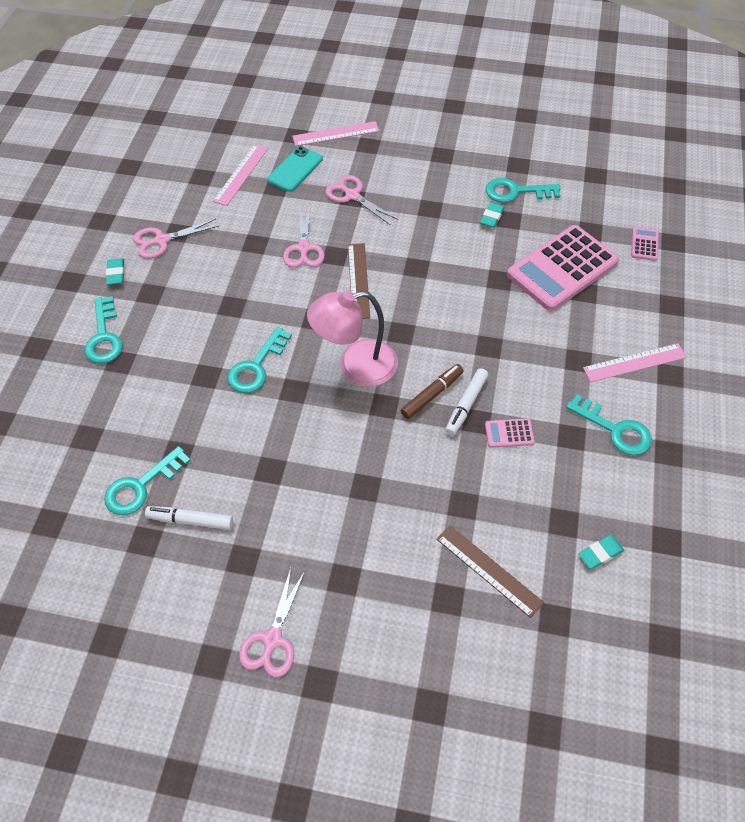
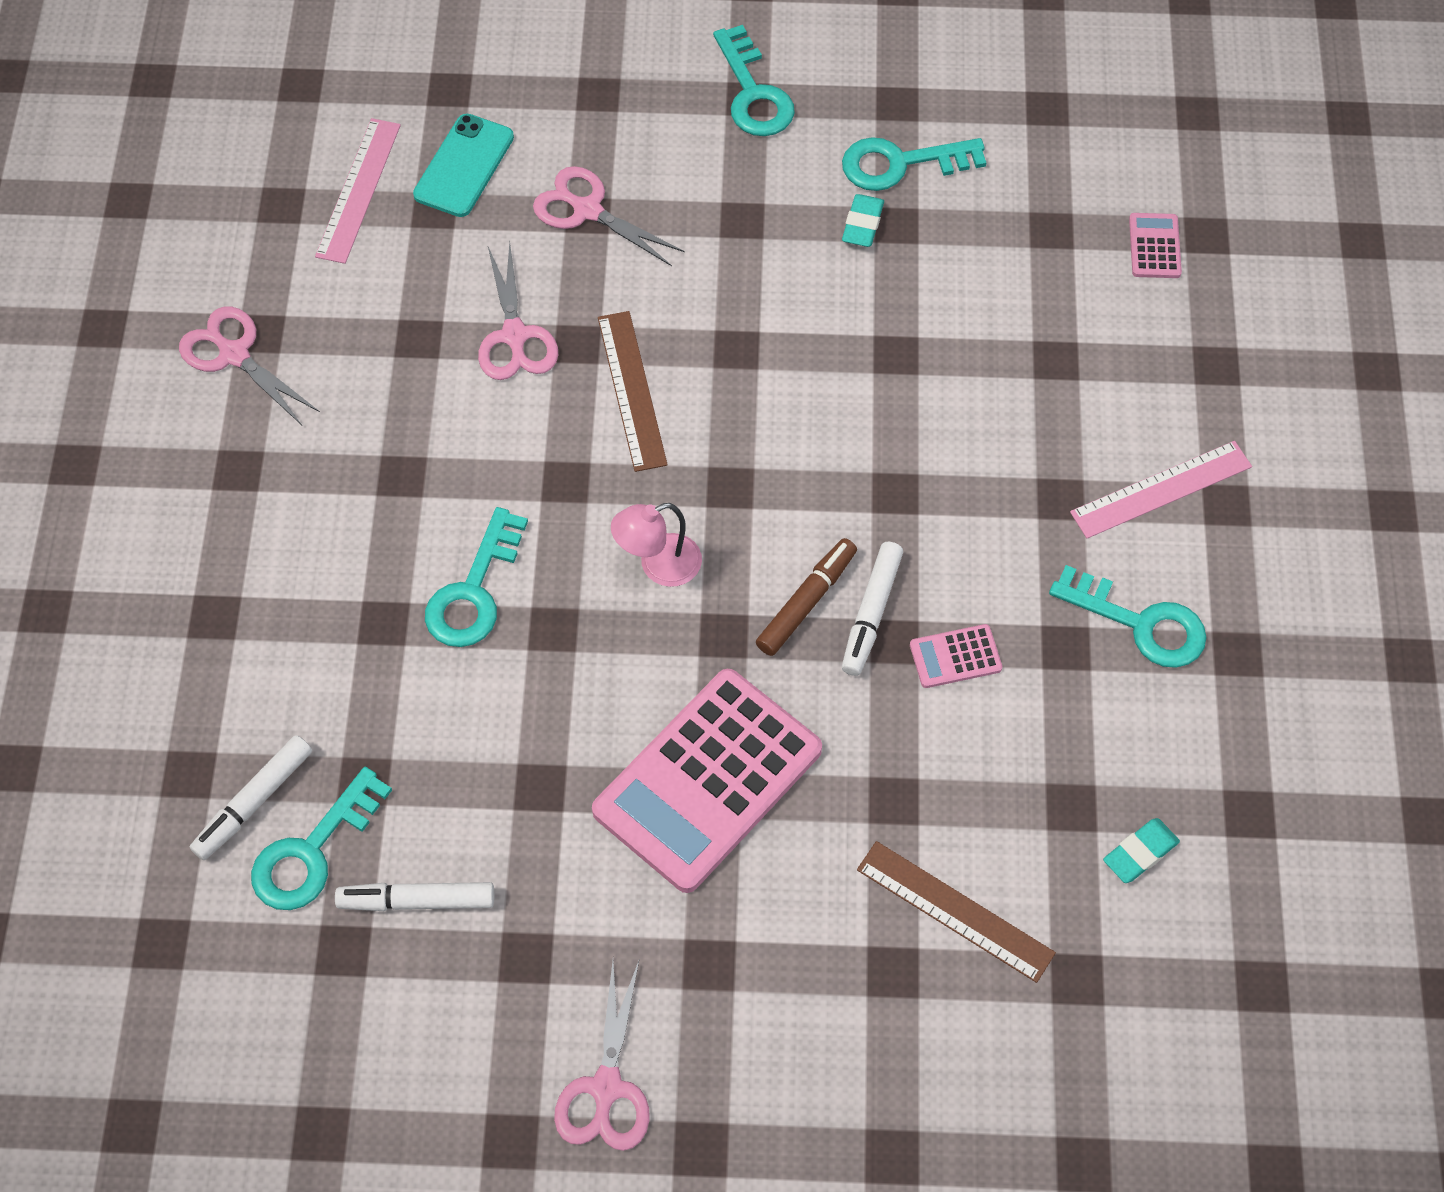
camera: 10 degrees left, 5 degrees up
(104, 337) = (171, 571): turquoise key -> turquoise key (753, 93)
(116, 274) = (161, 437): turquoise eraser -> none
(116, 456) = (253, 802): none -> white marker
(162, 240) = (234, 354): pink scissors -> pink scissors turned 75 degrees clockwise
(335, 134) = (529, 76): pink ruler -> none
(356, 366) = (658, 566): pink lamp -> pink lamp, size x0.56
(562, 268) = (1008, 316): pink calculator -> pink calculator (707, 780)

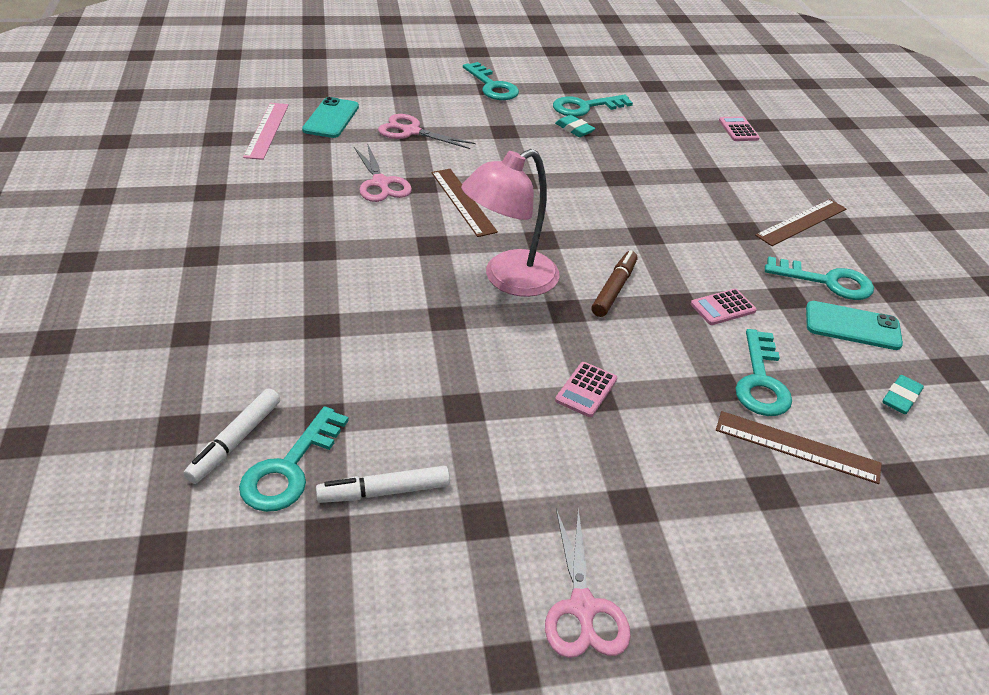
camera: 15 degrees left, 20 degrees down
(234, 354) = (193, 202): pink scissors -> none
(474, 591) = (384, 303): turquoise key -> turquoise key (761, 381)
(658, 566) = (509, 280): pink lamp -> pink lamp, size x1.77
(707, 780) = (586, 390): pink calculator -> pink calculator, size x0.41
(862, 224) = (574, 129): turquoise eraser -> turquoise eraser turned 45 degrees counterclockwise
(871, 613) = (658, 291): white marker -> none
(1136, 716) = (852, 326): none -> turquoise phone
(1161, 489) = (801, 222): pink ruler -> brown ruler

